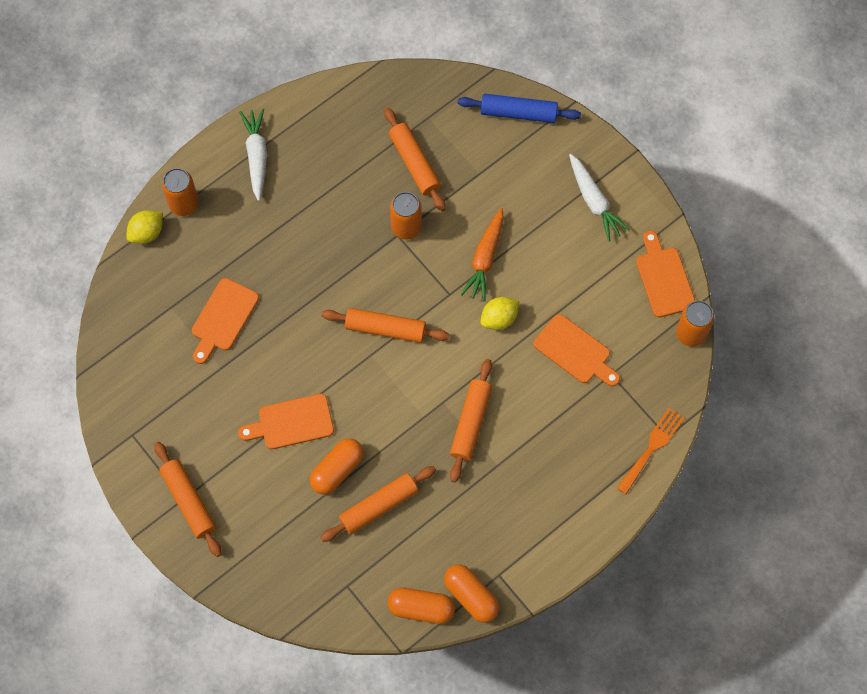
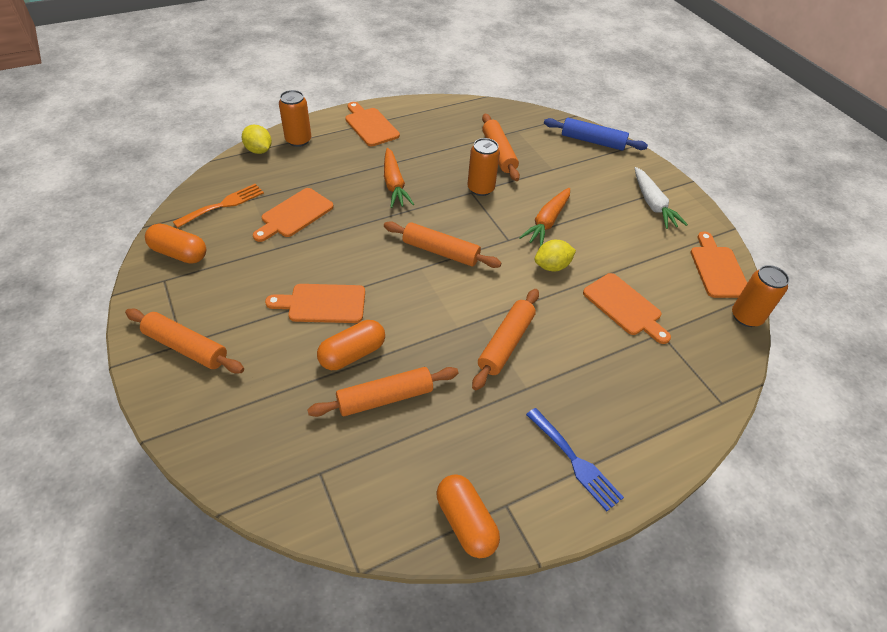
camera: 10 degrees right, 20 degrees down
(147, 233) = (259, 150): yellow lemon -> yellow lemon turned 75 degrees clockwise
(189, 501) = (186, 347): orange rolling pin -> orange rolling pin turned 45 degrees counterclockwise
(256, 156) = (370, 125): white carrot -> orange cutting board
(312, 246) = (394, 184): none -> orange carrot
(421, 608) = (400, 522): orange capsule -> orange capsule (179, 253)
(548, 524) = (575, 461): none -> blue fork
(652, 447) = (704, 409): orange fork -> orange fork (223, 205)

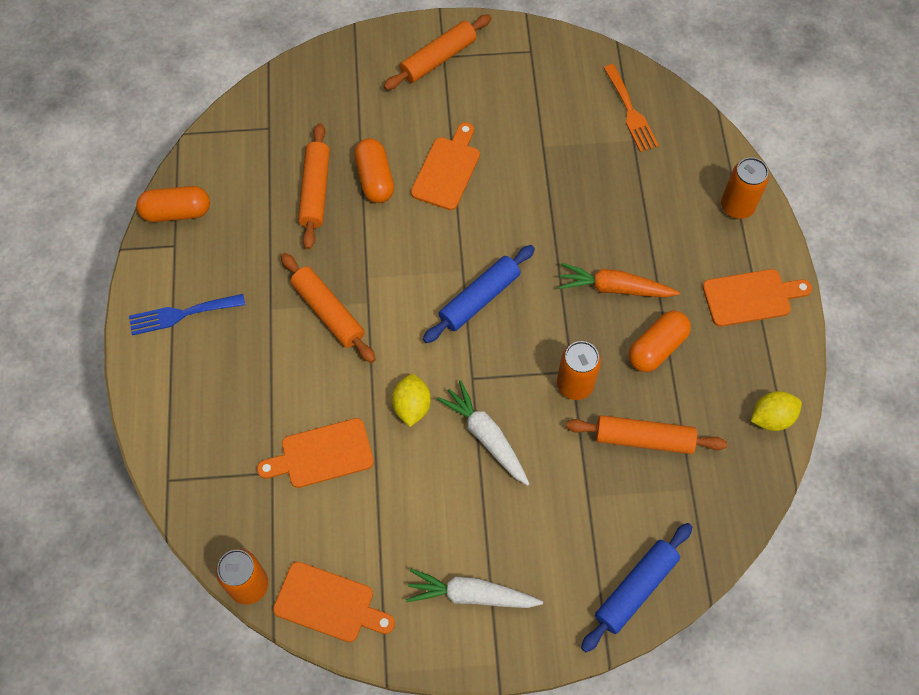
camera: 115 degrees right, 15 degrees up
(179, 253) = (564, 66): orange capsule -> orange capsule (657, 348)
(259, 150) = (725, 161): yellow lemon -> yellow lemon (771, 418)
(295, 215) = (591, 174): orange cutting board -> none
(440, 251) = (479, 299): orange rolling pin -> blue rolling pin
(547, 222) = (486, 436): orange carrot -> white carrot

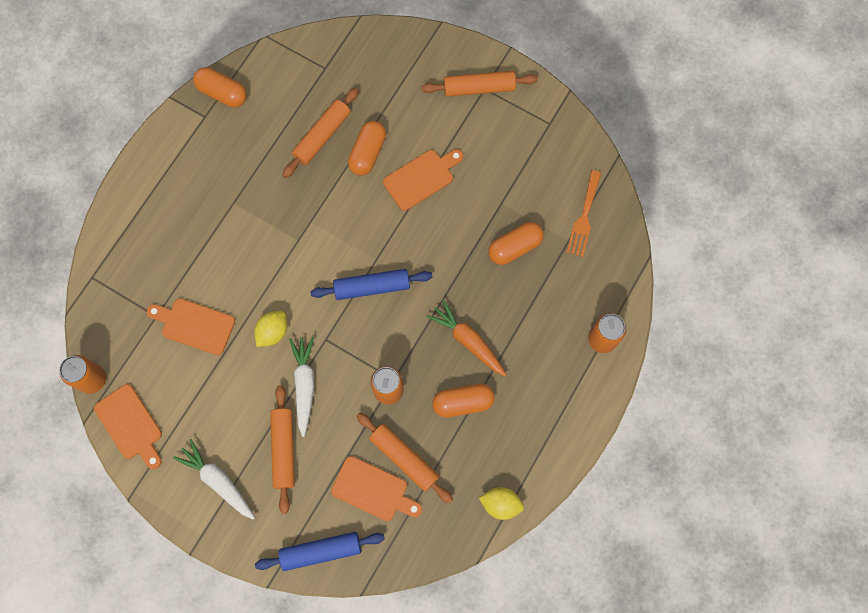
camera: 35 degrees right, 10 degrees up
(181, 314) = (175, 169): blue fork -> none
(328, 312) = (268, 230): orange rolling pin -> orange rolling pin (284, 449)
(588, 177) = (514, 247): none -> orange capsule
(751, 297) = (557, 411): orange cutting board -> orange cutting board (373, 490)

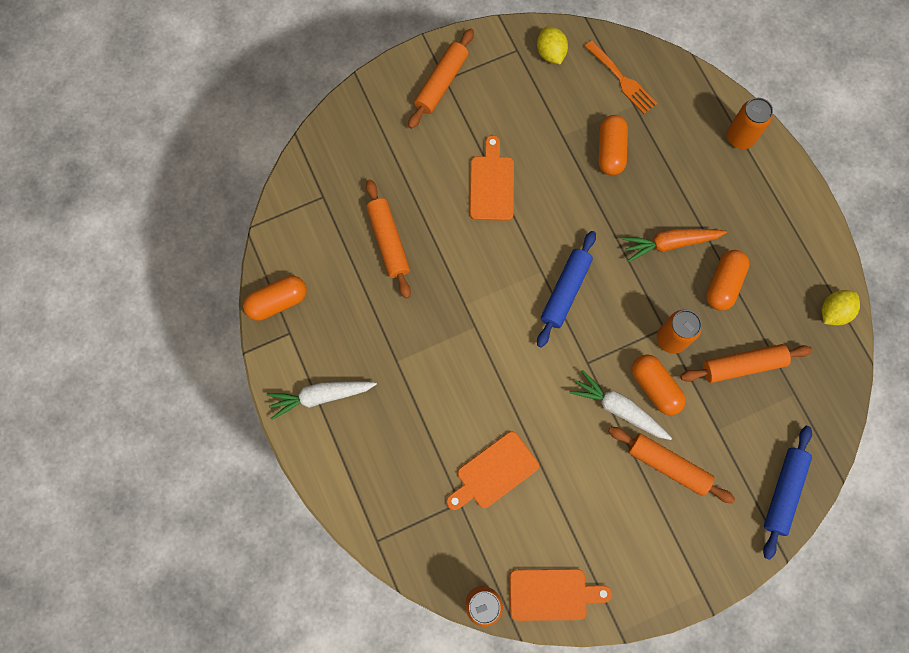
camera: 55 degrees left, 0 degrees up
(218, 481) = (660, 544): white carrot -> white carrot (321, 396)
(273, 332) = (549, 405): yellow lemon -> yellow lemon (550, 53)
(368, 153) = (434, 213): orange capsule -> orange capsule (655, 387)
(373, 490) = (755, 410): orange cutting board -> none

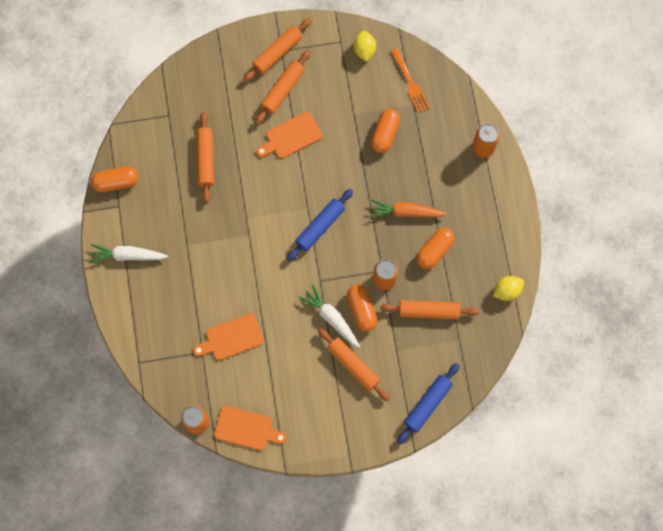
camera: 15 degrees right, 0 degrees up
(462, 127) = (283, 90): none -> orange rolling pin
(491, 184) = (291, 137): orange cutting board -> orange cutting board turned 135 degrees counterclockwise

